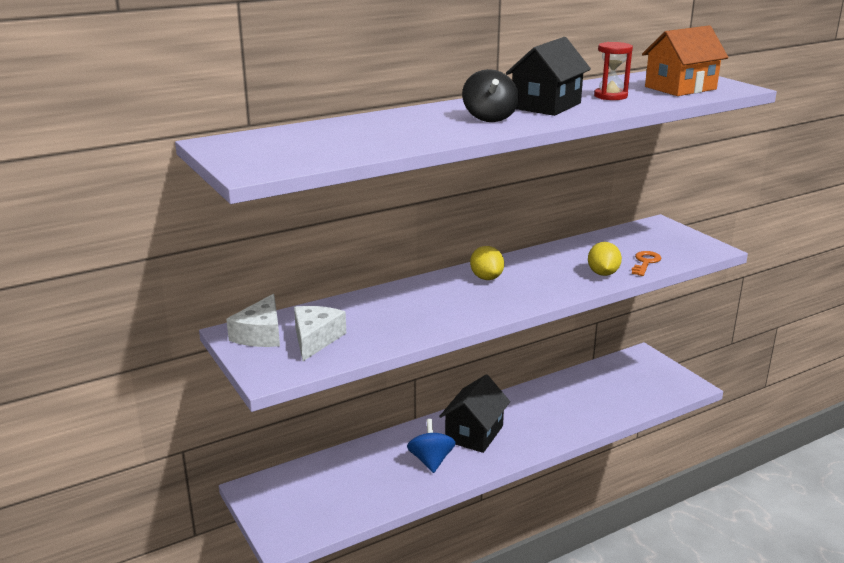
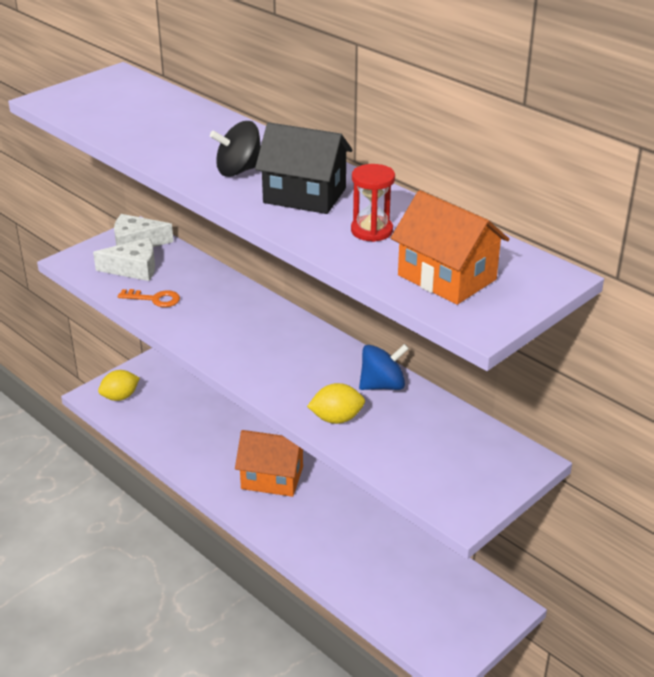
camera: 75 degrees right, 10 degrees up
(431, 461) = (218, 456): blue spinning top -> blue spinning top (382, 385)
(474, 433) = (272, 478): black house -> orange house
(486, 278) = (291, 339): yellow lemon -> yellow lemon (120, 397)
(645, 262) = (385, 451): orange key -> orange key (155, 299)

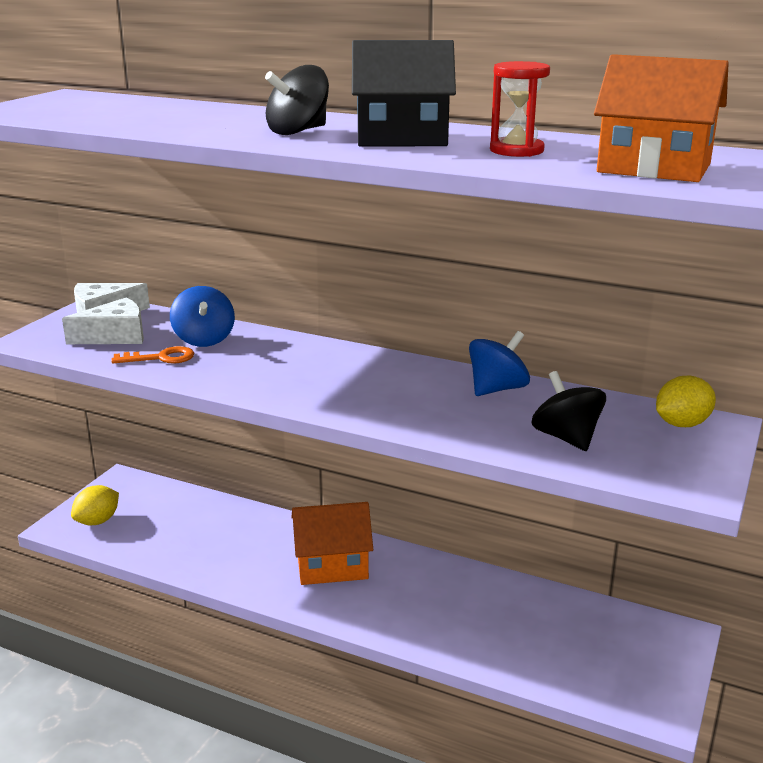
camera: 20 degrees left, 10 degrees down
(195, 285) = (204, 339): none -> blue spinning top
(336, 419) = (472, 427): yellow lemon -> yellow lemon (681, 424)
(399, 445) = (566, 438): none -> black spinning top

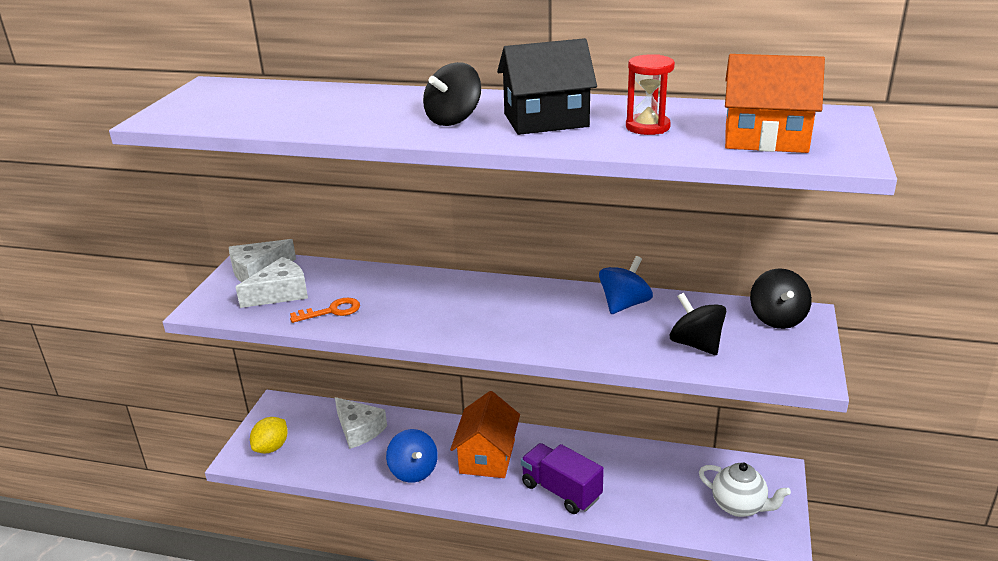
camera: 10 degrees left, 5 degrees up
(198, 517) = (359, 430): none -> white cheese
(204, 339) = (360, 286): blue spinning top -> blue spinning top (413, 471)
(332, 565) = (487, 457): orange house -> orange house turned 60 degrees counterclockwise
(405, 614) = (561, 491): none -> purple truck
(620, 666) = (739, 506): none -> white teapot
(681, 424) = (777, 318): yellow lemon -> black spinning top

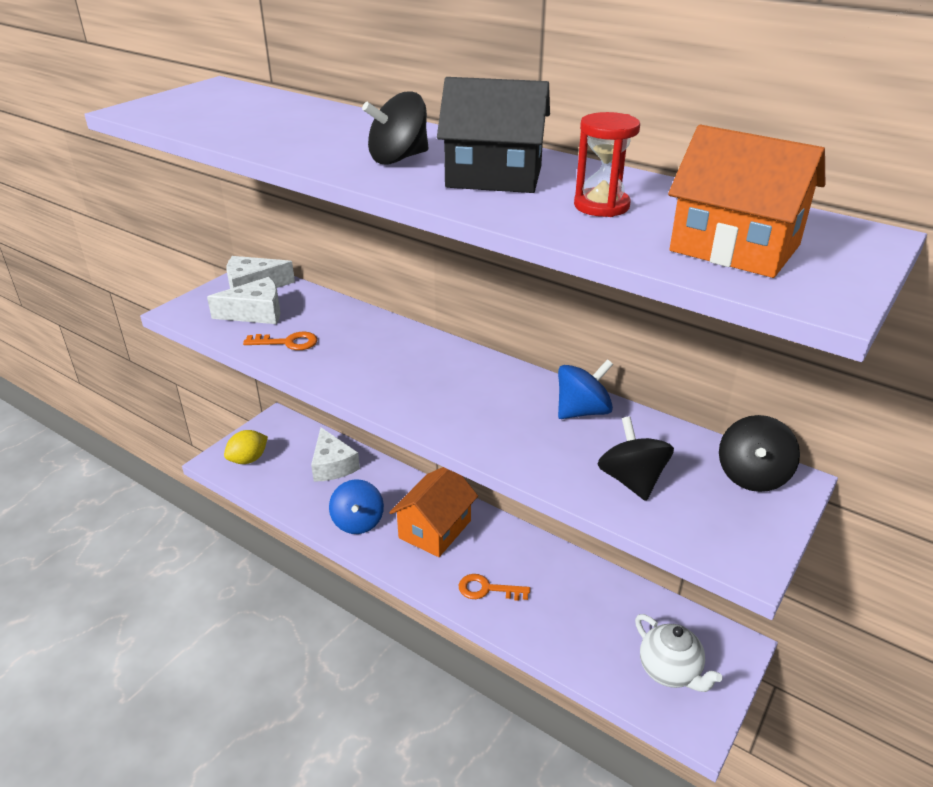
camera: 20 degrees right, 5 degrees up
(561, 491) = (487, 589): purple truck -> orange key

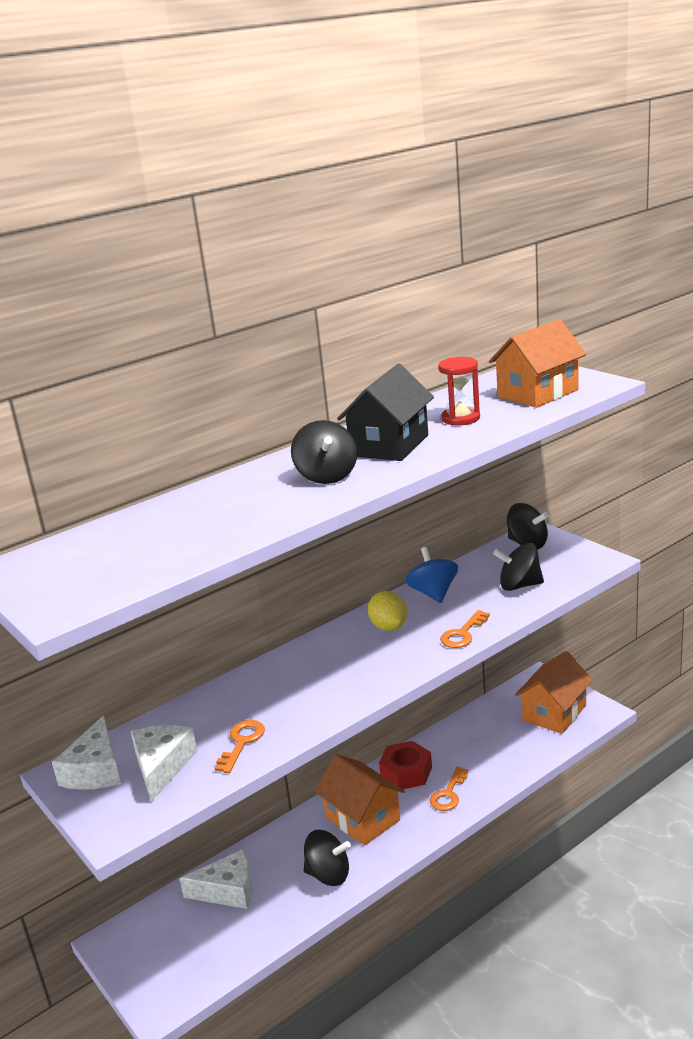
camera: 70 degrees left, 10 degrees down
(248, 459) = (174, 971): yellow lemon -> yellow lemon (389, 627)
(358, 522) = (328, 875): blue spinning top -> black spinning top
(498, 446) = (463, 634): none -> orange key
(511, 548) = (406, 772): none -> red nut
(670, 671) = (554, 713): white teapot -> orange house

